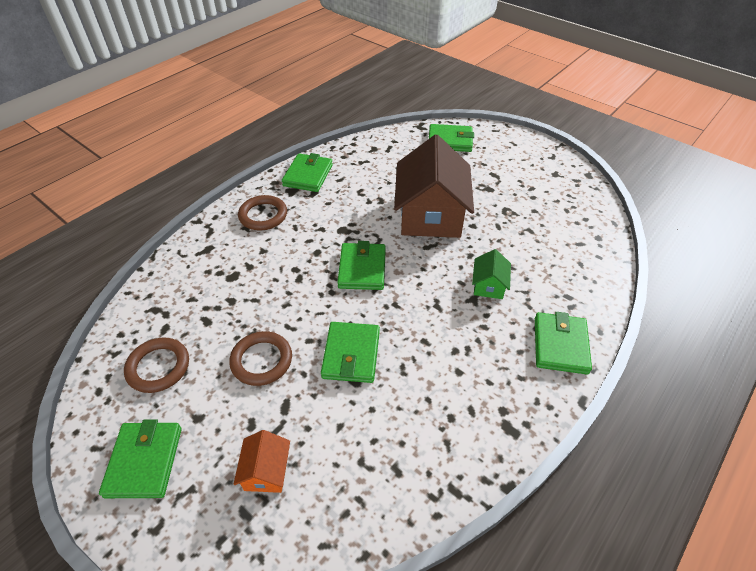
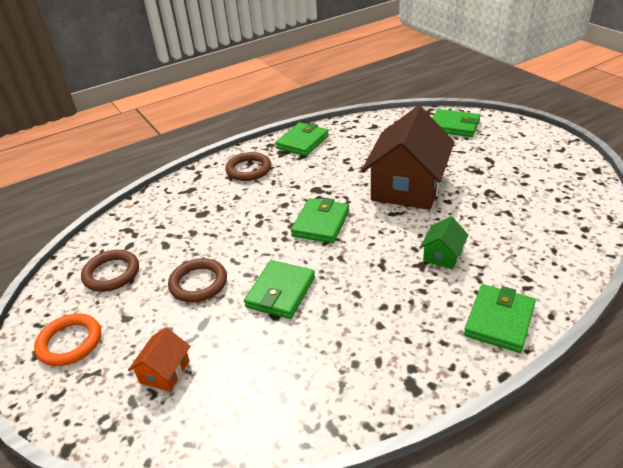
camera: 20 degrees right, 10 degrees down
(144, 461) = (70, 342): green wallet -> orange ring

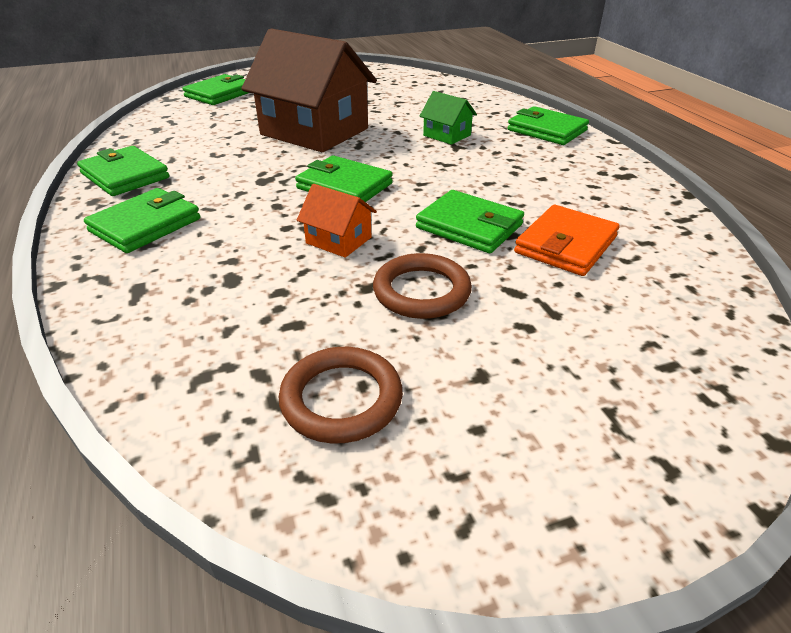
camera: 80 degrees left, 0 degrees up
(70, 342) = (532, 457): orange ring -> none
(164, 372) = (609, 331): orange house -> orange house (338, 240)
(249, 169) = (145, 225): brown ring -> green wallet
(266, 346) = (565, 245): none -> orange wallet

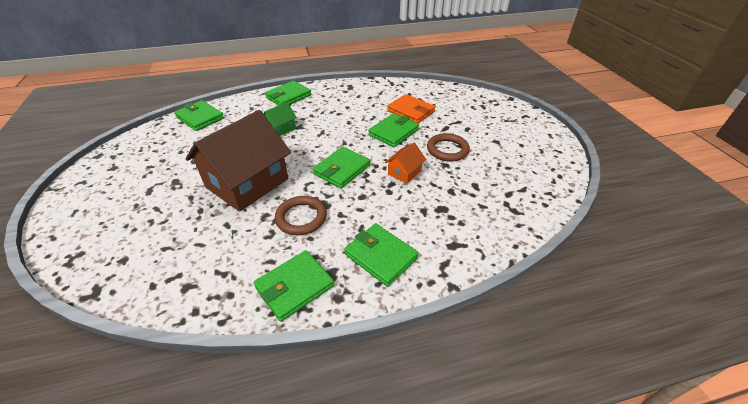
camera: 85 degrees left, 5 degrees up
(220, 94) = (109, 249): green wallet -> green wallet (200, 118)
(341, 399) = (516, 172): brown ring -> brown ring (301, 218)

